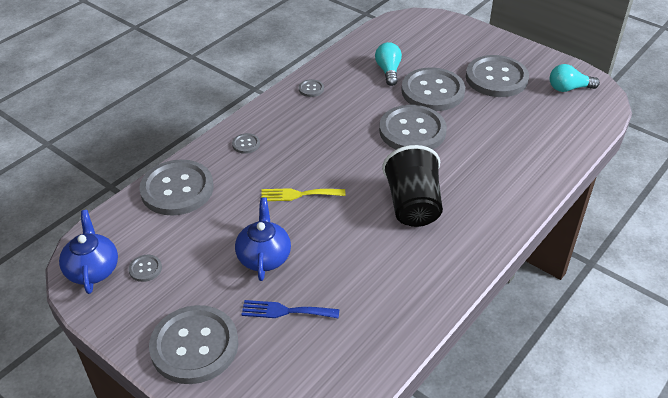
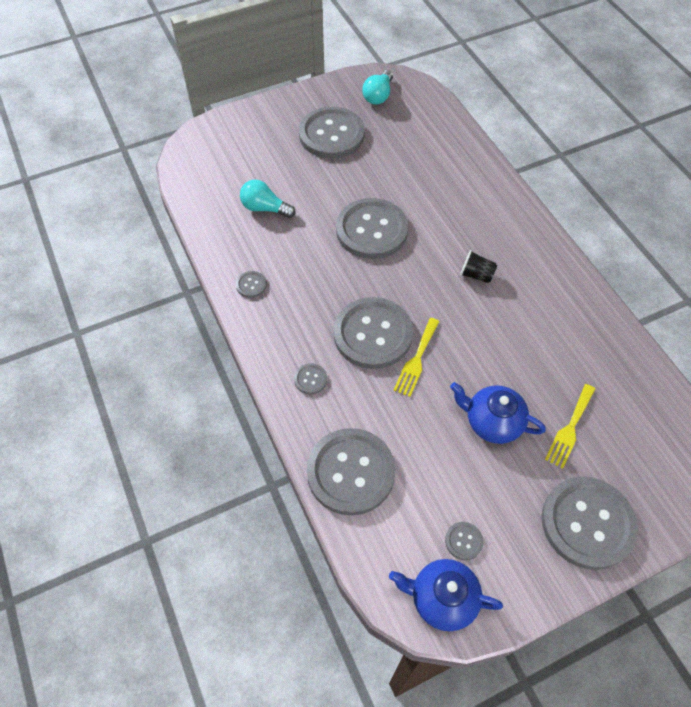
camera: 65 degrees left, 15 degrees up
(285, 311) = (570, 428): blue fork -> yellow fork
(413, 205) = (476, 275): black cup -> black cup, size x0.46
(432, 91) = (321, 189): grey button -> grey button (373, 334)

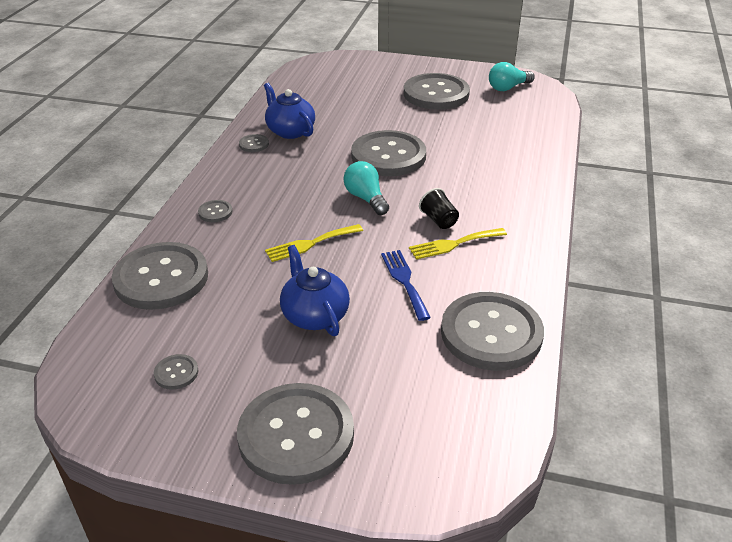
camera: 40 degrees right, 20 degrees down
(265, 208) = (325, 111): turquoise light bulb -> turquoise light bulb (366, 198)
(373, 334) = (299, 212): grey button -> grey button (491, 333)
(442, 598) = (105, 396): blue teapot -> blue teapot (290, 131)
(514, 348) = (404, 281): none -> blue fork
(570, 428) = (378, 361): yellow fork -> yellow fork (453, 244)

